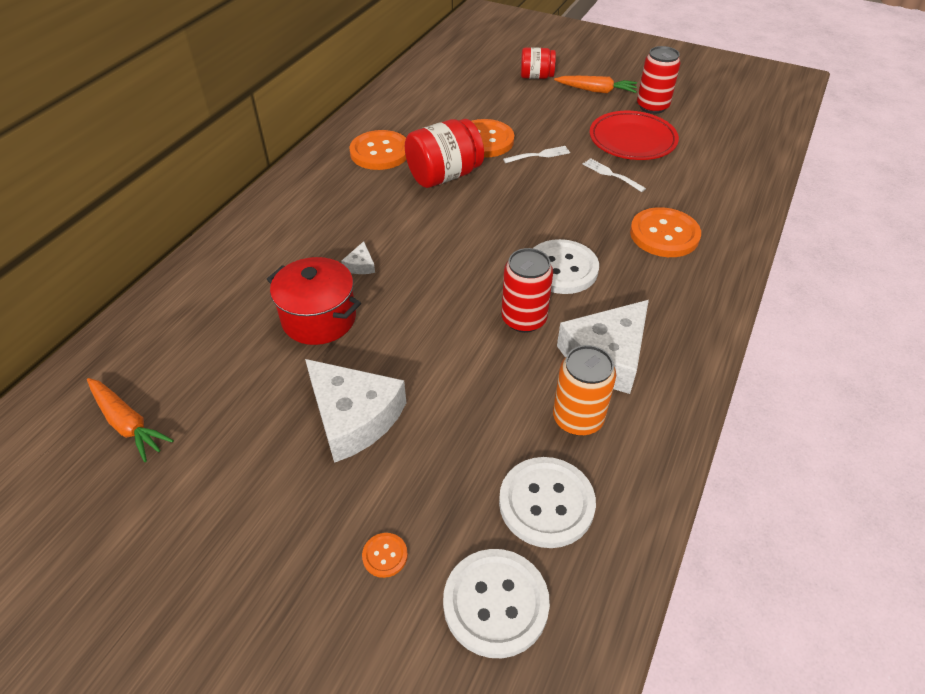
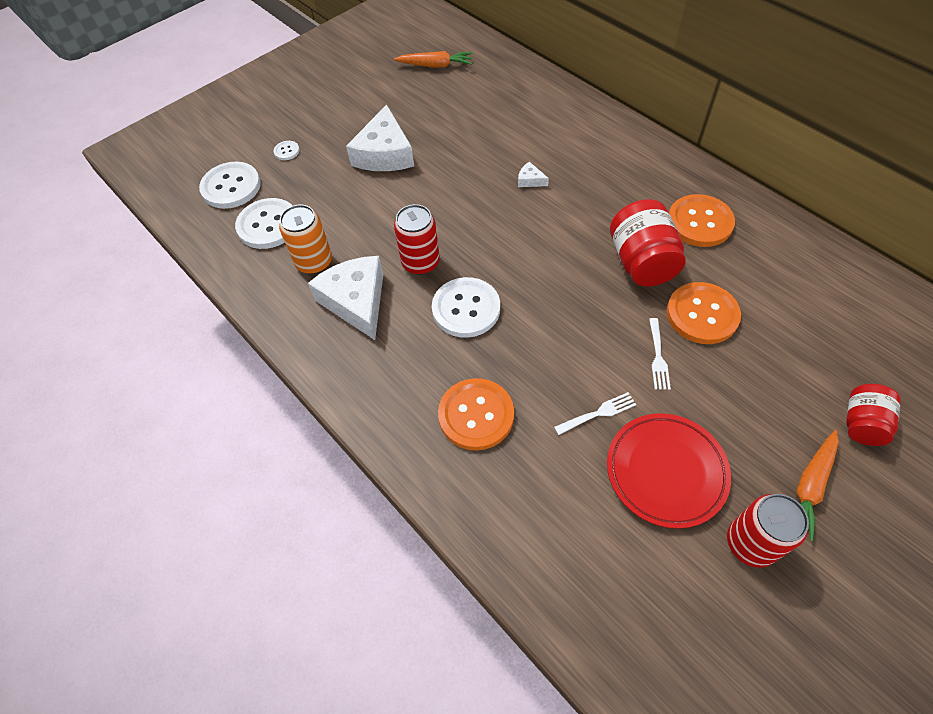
camera: 115 degrees right, 10 degrees up
(127, 423) = (435, 65): orange carrot -> orange carrot turned 150 degrees counterclockwise
(319, 319) = (481, 150): red pot -> none
(353, 417) = (384, 154): white cheese -> white cheese turned 60 degrees counterclockwise
(385, 555) = (287, 151): orange button -> white button

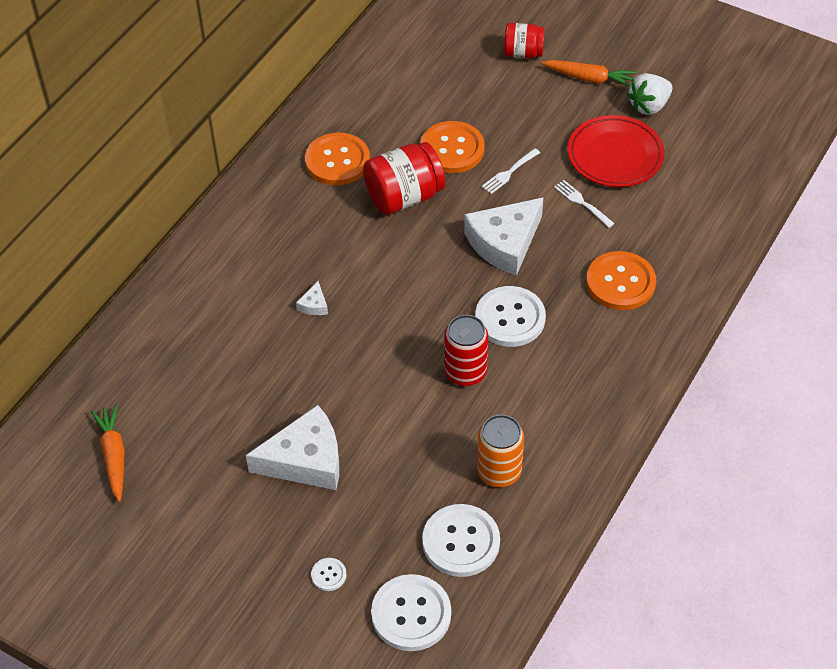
camera: 110 degrees left, 5 degrees down
(356, 301) = (536, 413): white cheese -> white cheese (504, 243)
(658, 357) = (509, 172): white fork -> white fork turned 150 degrees clockwise
(750, 543) = (649, 106): red can -> white strawberry

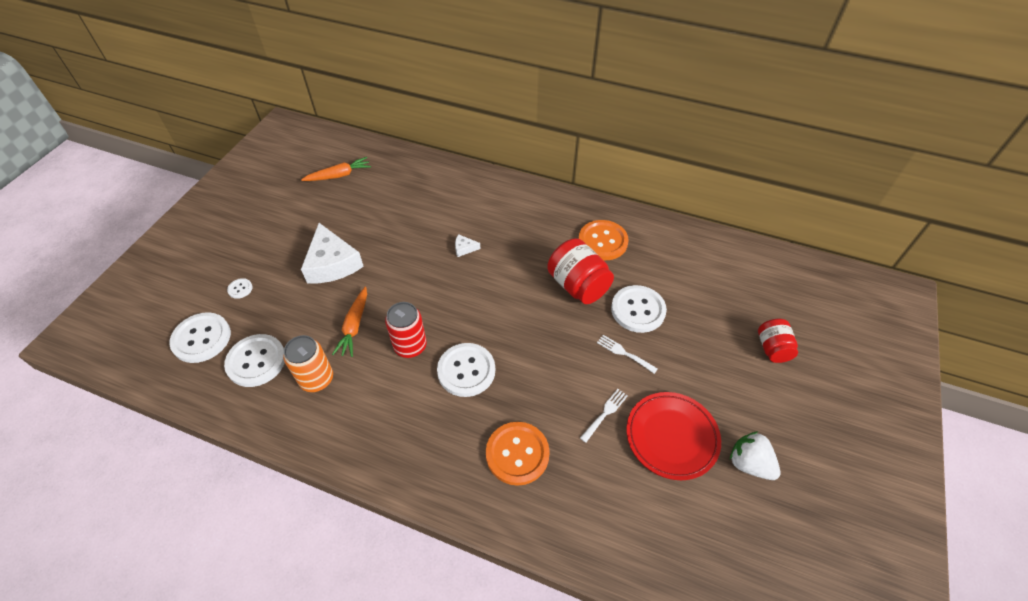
camera: 80 degrees right, 0 degrees up
(452, 149) = (638, 310): orange button -> white button
(504, 243) = (545, 358): white cheese -> none
(589, 78) = (764, 406): orange carrot -> orange carrot (354, 326)

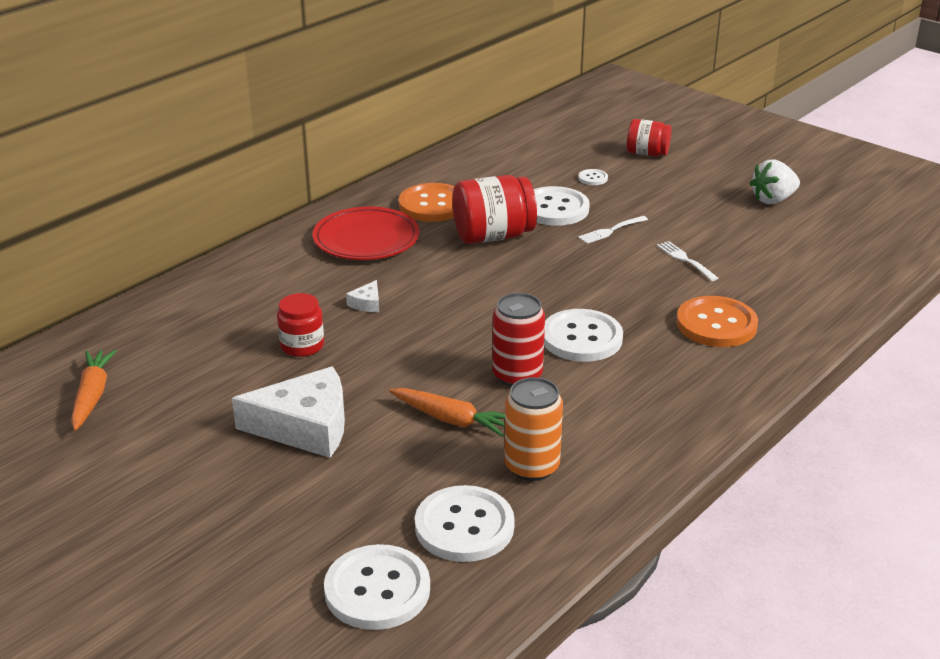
camera: 70 degrees left, 20 degrees down
(240, 289) = (289, 535): white button -> white button (593, 178)
(409, 235) = (302, 346): none -> red jar
(671, 437) = (729, 230): red plate -> red plate (366, 239)

